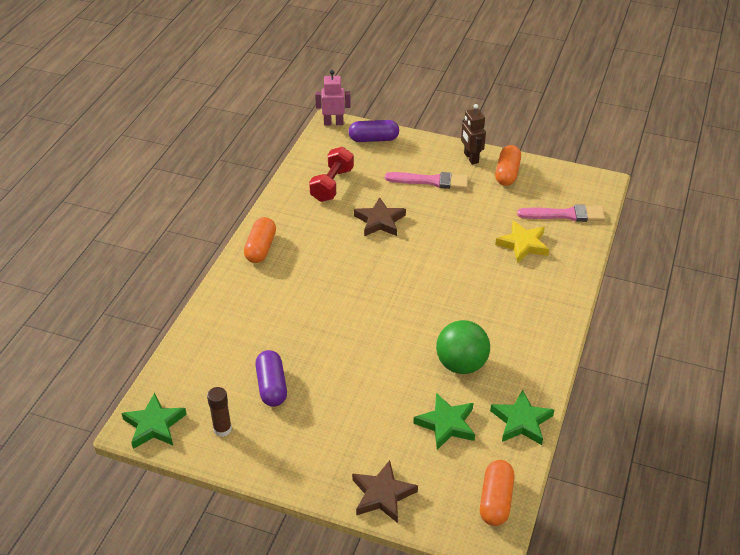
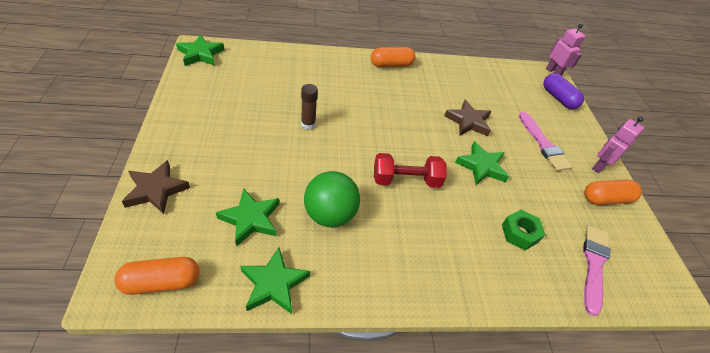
camera: 60 degrees right, 5 degrees up
(222, 429) = (205, 84): brown glue stick -> brown glue stick (308, 124)
(272, 386) = (255, 99): purple capsule -> none
(332, 185) = (485, 86): red dumbbell -> red dumbbell (406, 180)
(442, 236) = (481, 166): none -> green star
(471, 158) = (599, 166): brown robot -> pink robot
(523, 244) = (519, 233): yellow star -> green nut
(565, 215) = (594, 265): pink brush -> pink brush turned 135 degrees counterclockwise

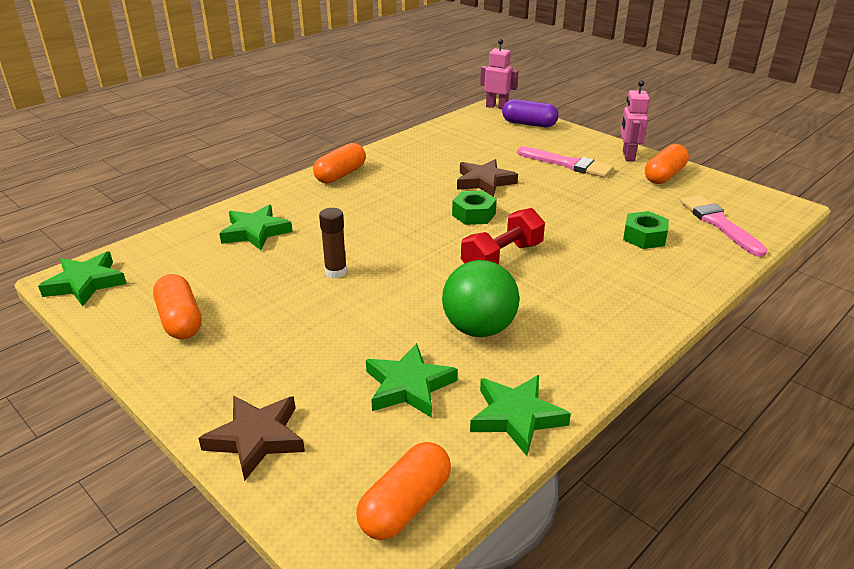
camera: 35 degrees left, 15 degrees down
(209, 101) = (180, 320): none -> orange capsule
(430, 140) = (473, 214): none -> green nut
(481, 166) = (546, 208): green star -> green star (255, 232)

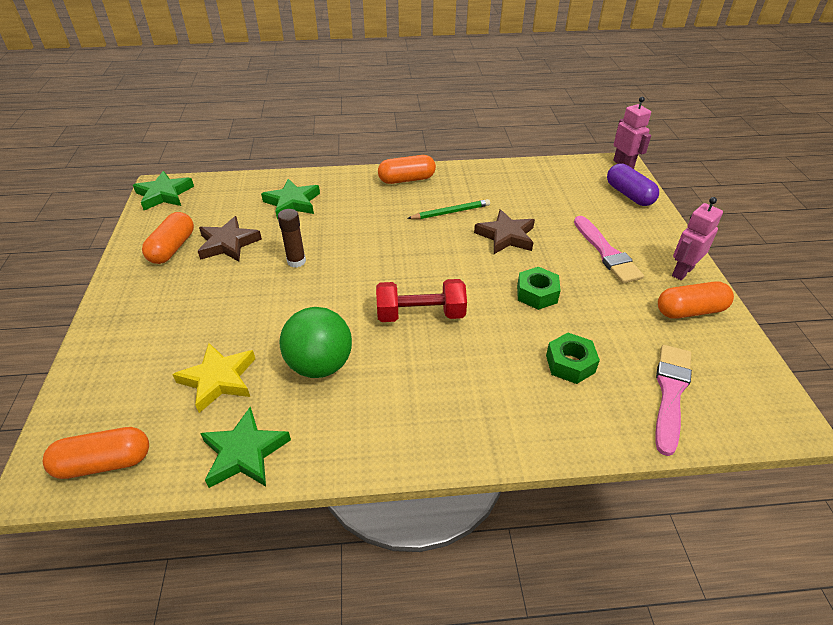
camera: 40 degrees right, 10 degrees up
(256, 438) = (102, 357): brown star -> brown star (228, 243)
(408, 386) = (218, 379): green star -> yellow star
(416, 183) = (450, 212): none -> green pencil
(473, 214) = (454, 263): green nut -> green nut (537, 294)

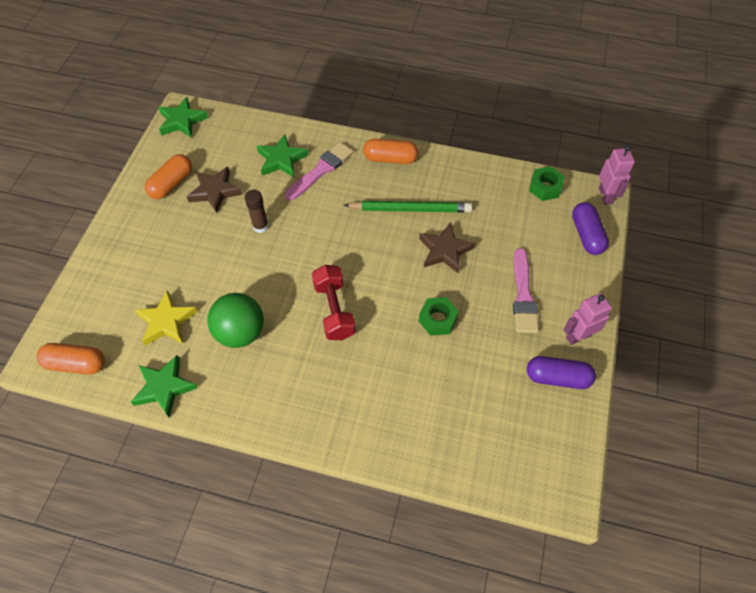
camera: 20 degrees right, 15 degrees up
(420, 314) = (334, 310): red dumbbell -> red dumbbell turned 60 degrees clockwise
(450, 212) = (410, 209): green pencil -> green pencil, size x1.58
(570, 364) = (426, 394): green nut -> green nut (545, 187)
(670, 393) = (489, 446): pink brush -> pink brush (321, 170)
(690, 311) = (557, 378): orange capsule -> purple capsule

